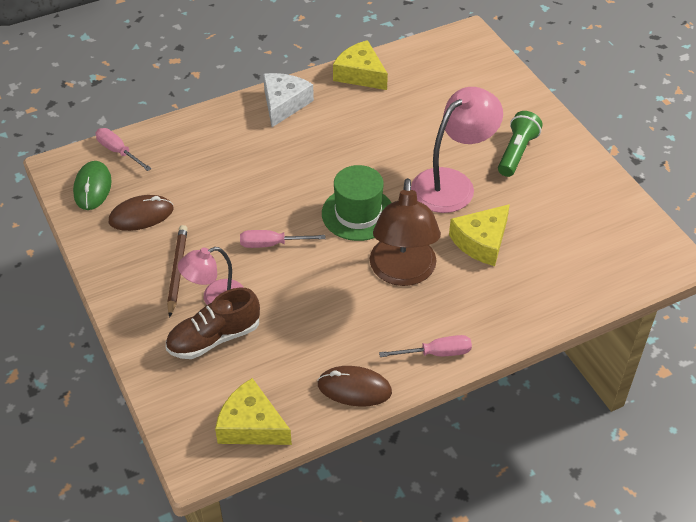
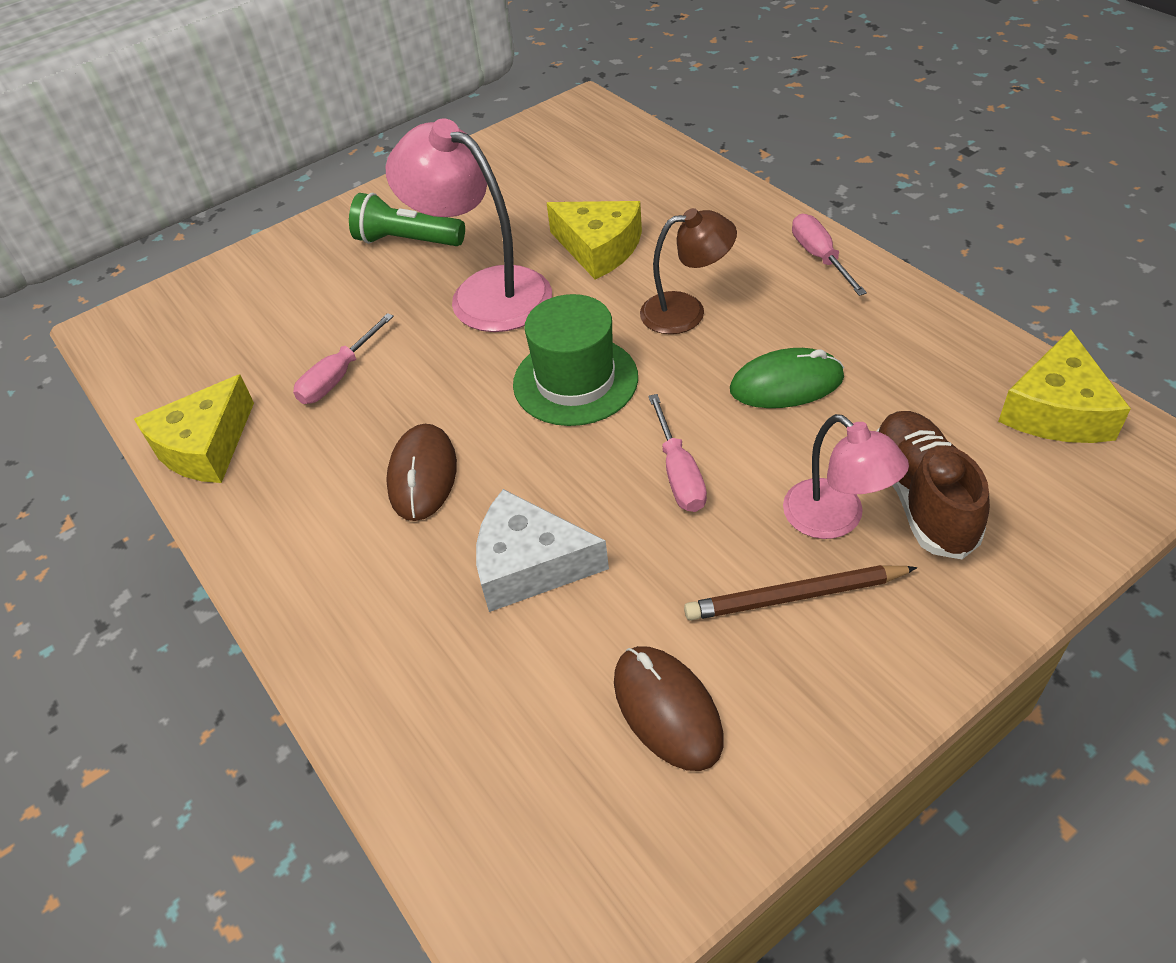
camera: 95 degrees left, 0 degrees up
(92, 187) = (604, 849): green mouse -> green mouse (786, 384)
(118, 151) = (469, 832): pink screwdriver -> pink screwdriver (339, 376)
(214, 338) = (921, 498): brown shoe -> brown shoe turned 150 degrees counterclockwise
(284, 104) = (291, 544): white cheese -> white cheese (529, 564)
(354, 388) = (923, 319): brown mouse -> brown mouse (422, 475)
(403, 272) = (686, 311): brown lamp -> brown lamp, size x0.61

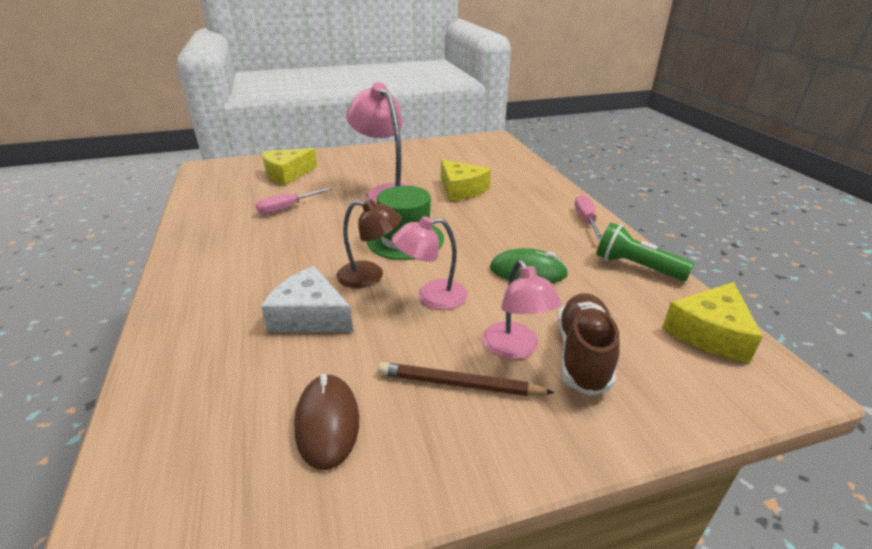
camera: 15 degrees right, 15 degrees down
(205, 446) = (199, 219): yellow cheese -> yellow cheese (287, 174)
(407, 241) = (367, 167): green flashlight -> green flashlight (636, 267)
(422, 475) = (290, 258): brown mouse -> none
(679, 473) = (431, 296): pink screwdriver -> pink lamp
(686, 311) = (490, 225): brown lamp -> brown lamp (370, 276)

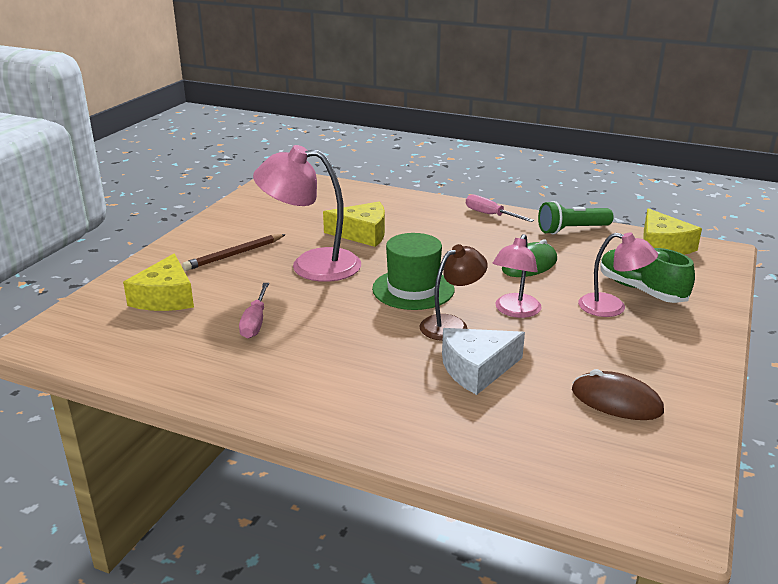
camera: 50 degrees left, 5 degrees down
(459, 384) = (626, 340): brown pencil -> brown pencil (234, 255)
(583, 354) = (641, 290): brown shoe -> green shoe

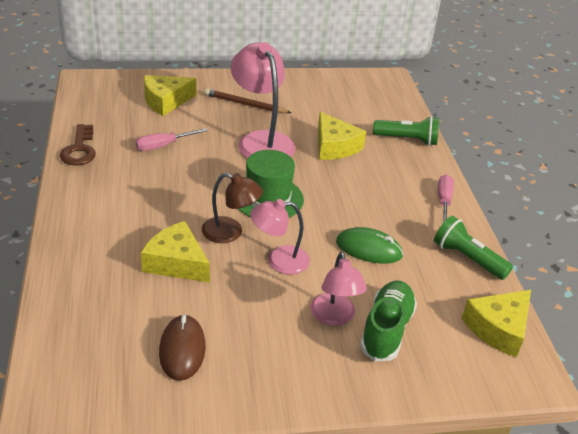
camera: 55 degrees right, 10 degrees up
(195, 381) = (79, 149): none -> brown key
(387, 201) = (407, 140): none -> green flashlight
(476, 369) = (176, 262): white cheese -> yellow cheese

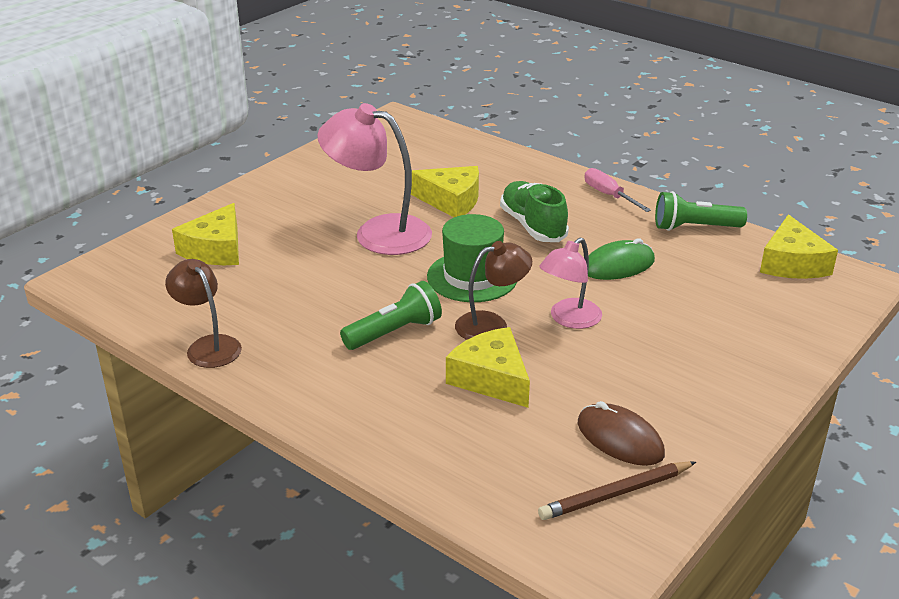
camera: 40 degrees left, 5 degrees down
(79, 149) = (208, 346): brown key -> brown lamp
(163, 146) = (292, 291): pink screwdriver -> none
(176, 262) = (491, 379): yellow cheese -> yellow cheese turned 60 degrees clockwise
(245, 104) = (303, 209): brown pencil -> brown pencil (615, 493)
(334, 317) = (681, 332): pink lamp -> none
(386, 330) = (730, 315): green shoe -> green shoe (532, 226)
(407, 140) = (500, 162): green flashlight -> green flashlight (394, 332)

